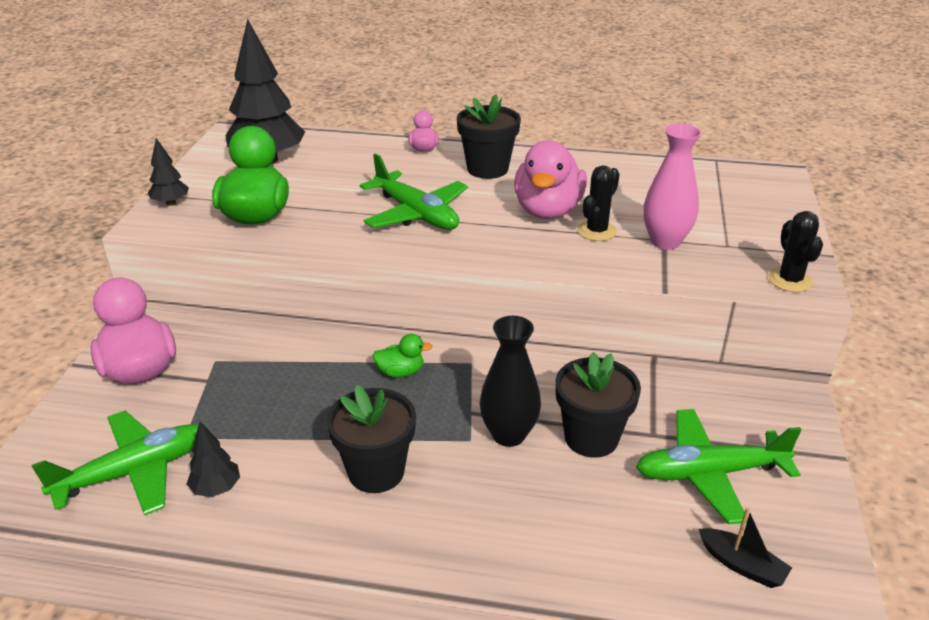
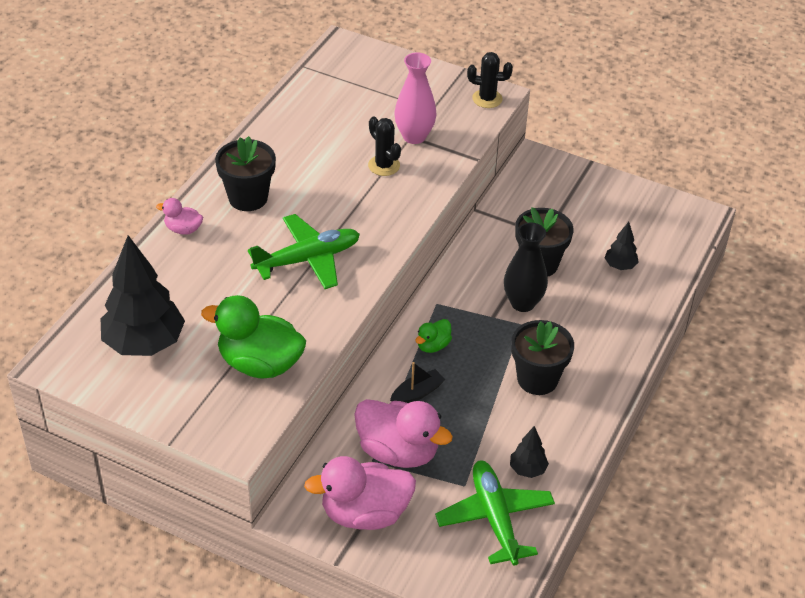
camera: 75 degrees left, 10 degrees up
(171, 203) = (202, 425): black tree -> black tree (620, 266)
(400, 372) = (433, 345): green duck -> green duck turned 150 degrees counterclockwise
(548, 210) = (339, 182): pink duck -> pink duck (398, 452)
(709, 473) = (587, 222): green plane -> none
(742, 565) = (659, 236): black boat -> black boat (417, 393)

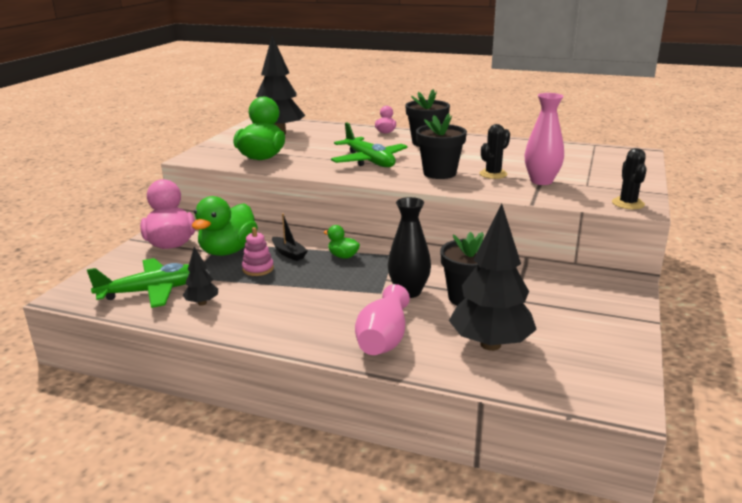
camera: 85 degrees right, 20 degrees down
(398, 452) = (228, 251): pink duck -> green duck
(452, 422) = (258, 269): none -> pink stacking toy
(537, 379) = (310, 303): black flower pot -> black flower pot (439, 173)
(607, 332) = (383, 338): none -> pink vase
(620, 266) = (490, 344): black tree -> black tree, size x2.15

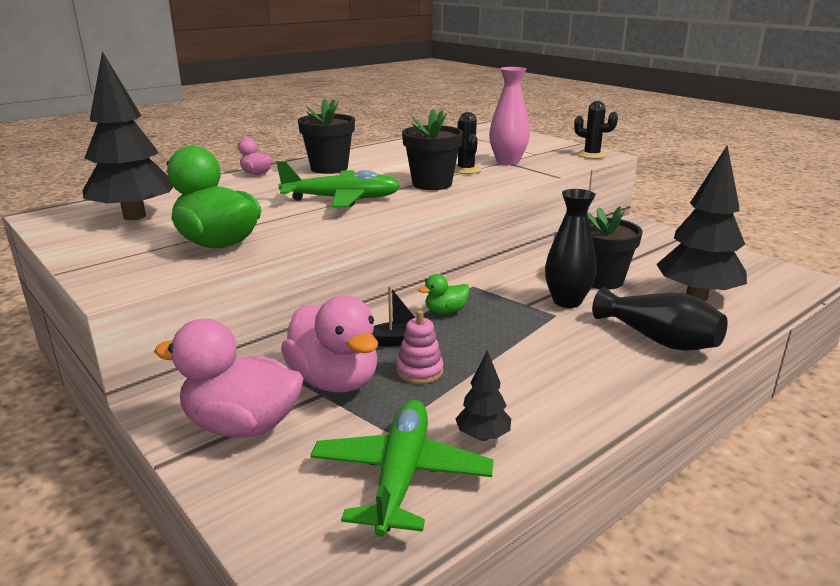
camera: 60 degrees left, 0 degrees up
(228, 251) = (334, 381): green duck -> pink duck
(383, 338) = (658, 339): pink vase -> black vase

